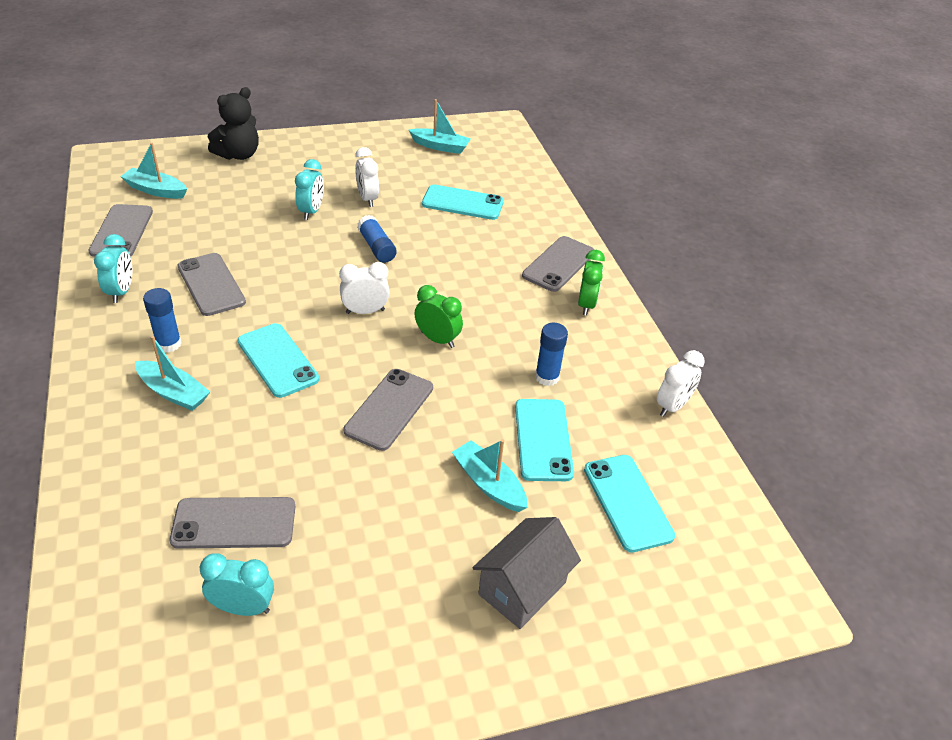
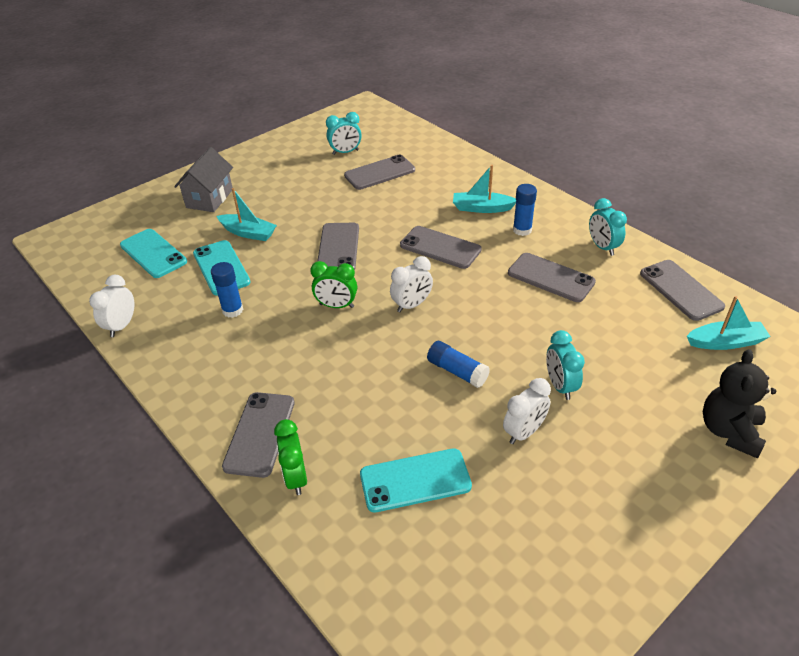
camera: 160 degrees right, 0 degrees up
(277, 360) = (440, 247): turquoise phone -> grey phone
(367, 199) = (524, 432): white clock -> white clock turned 90 degrees clockwise
(440, 146) = (524, 592): turquoise boat -> none
(586, 305) = (216, 393): green clock -> green clock (296, 477)

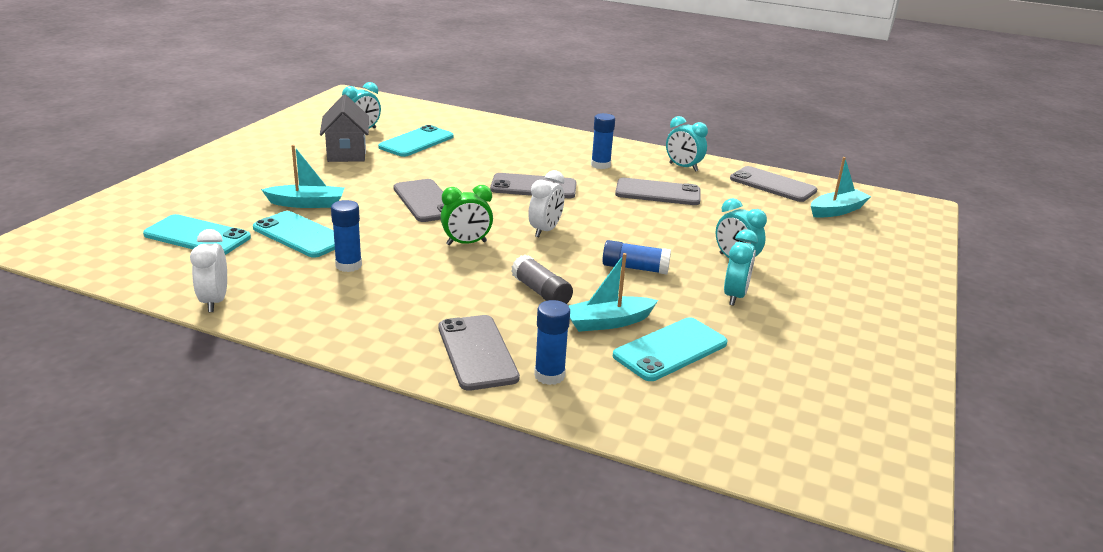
camera: 30 degrees left, 15 degrees down
(209, 198) = (229, 183): grey house -> grey house (346, 152)
(296, 477) = (549, 375): green clock -> blue glue stick
(356, 379) = (541, 292): none -> grey glue stick
(380, 173) = (416, 142): grey phone -> turquoise phone
(482, 208) = (547, 155): turquoise boat -> turquoise boat (608, 322)
(524, 432) = (735, 296): white clock -> turquoise clock
(729, 431) = (891, 262): black teddy bear -> none

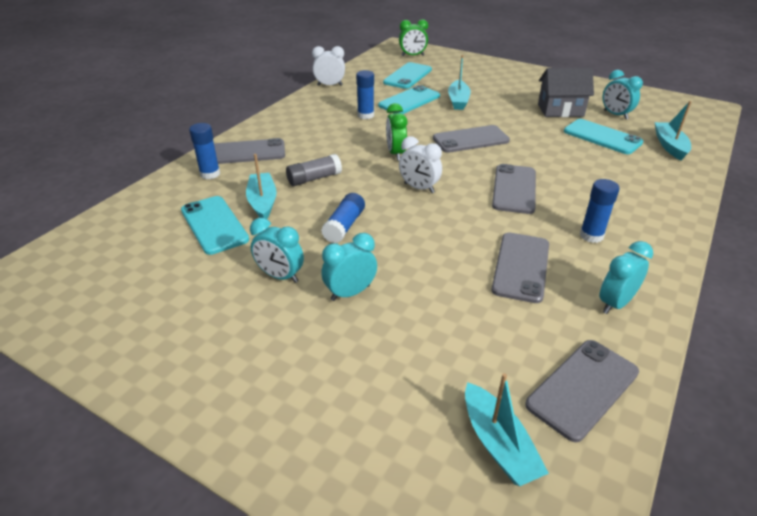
camera: 100 degrees right, 10 degrees up
(97, 232) = (412, 55): none -> green clock
(434, 120) = (669, 146): none -> turquoise boat

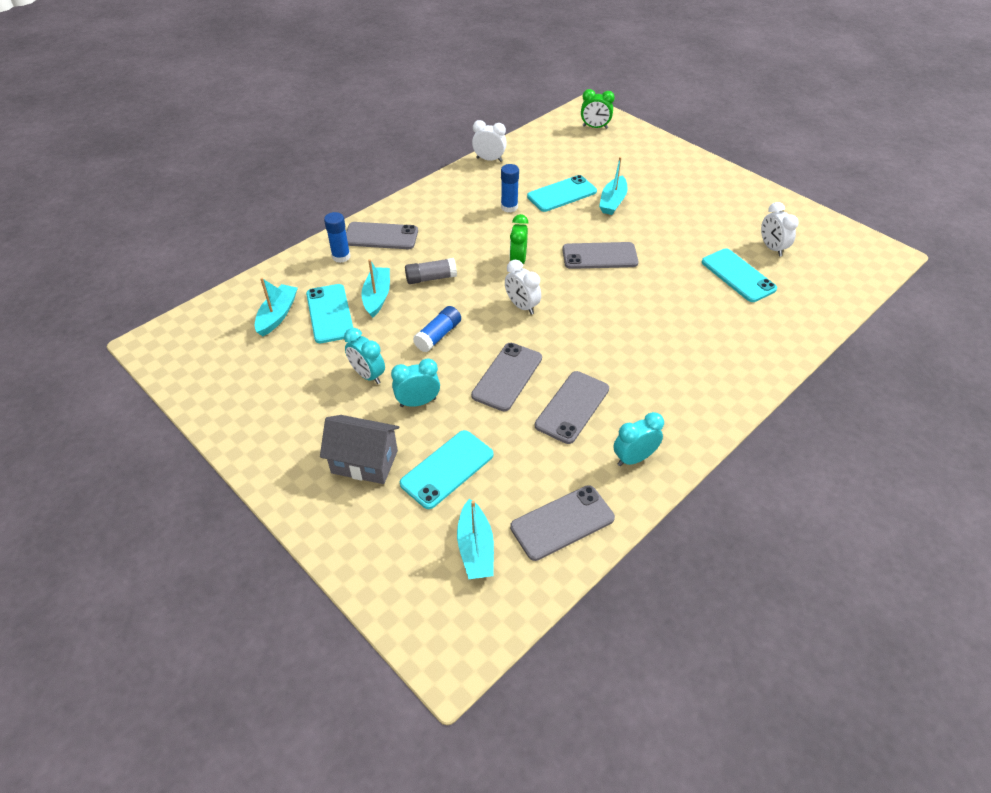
camera: 15 degrees right, 10 degrees up
(407, 76) = (575, 158): turquoise phone -> turquoise phone (447, 469)
(514, 189) = (611, 324): grey phone -> grey phone (507, 377)
(560, 110) = (715, 232): grey house -> grey house (364, 462)
(591, 235) = (654, 388): blue glue stick -> none
(615, 115) = (772, 248): turquoise clock -> white clock
(669, 146) = (803, 299): turquoise boat -> turquoise boat (277, 315)

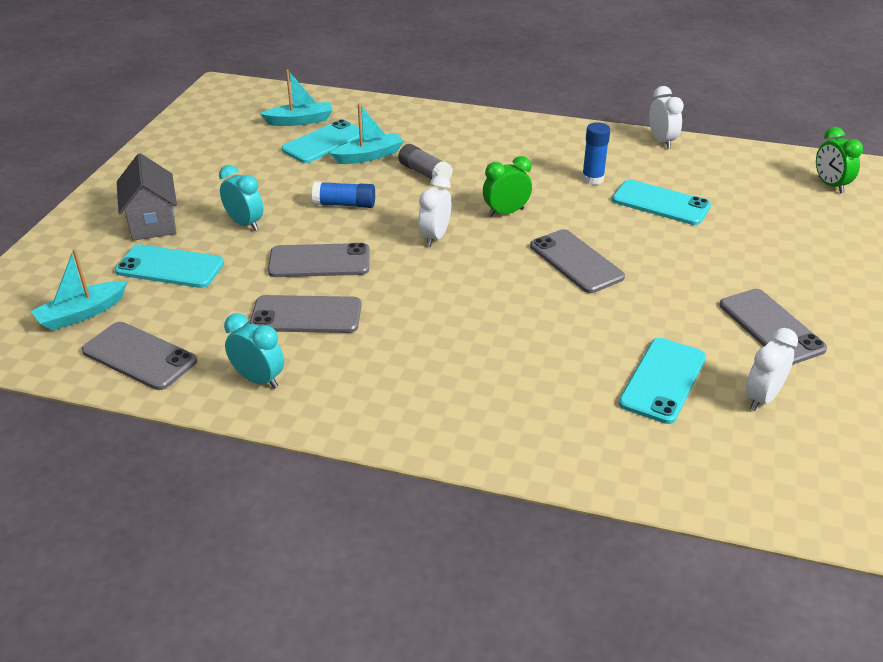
camera: 60 degrees right, 10 degrees down
(341, 256) = (407, 120): blue glue stick -> none
(367, 375) = (260, 187): turquoise clock -> none
(381, 236) = (458, 128): grey phone -> grey phone (771, 327)
(612, 202) = (693, 241): turquoise boat -> none

